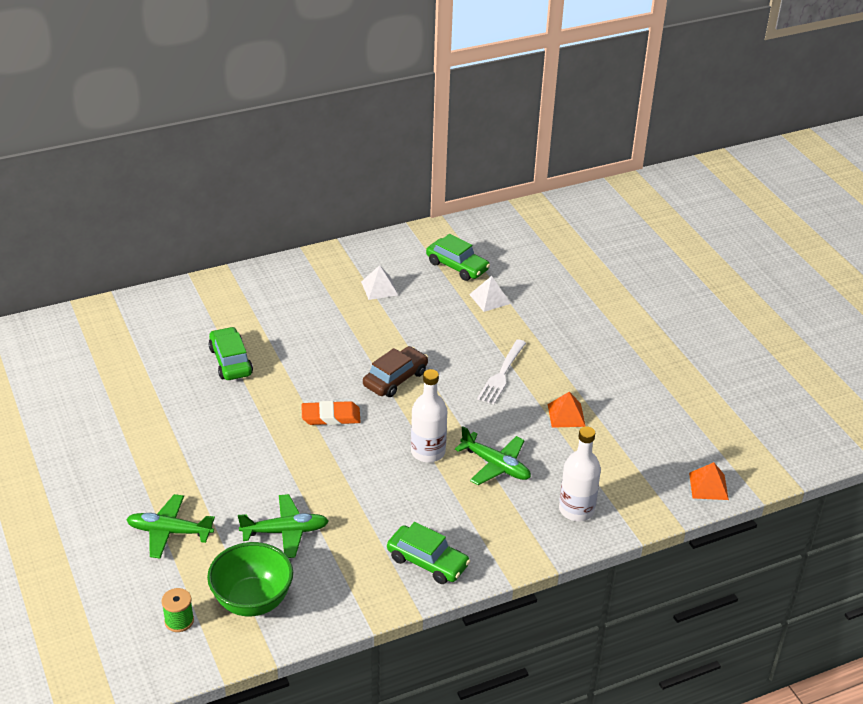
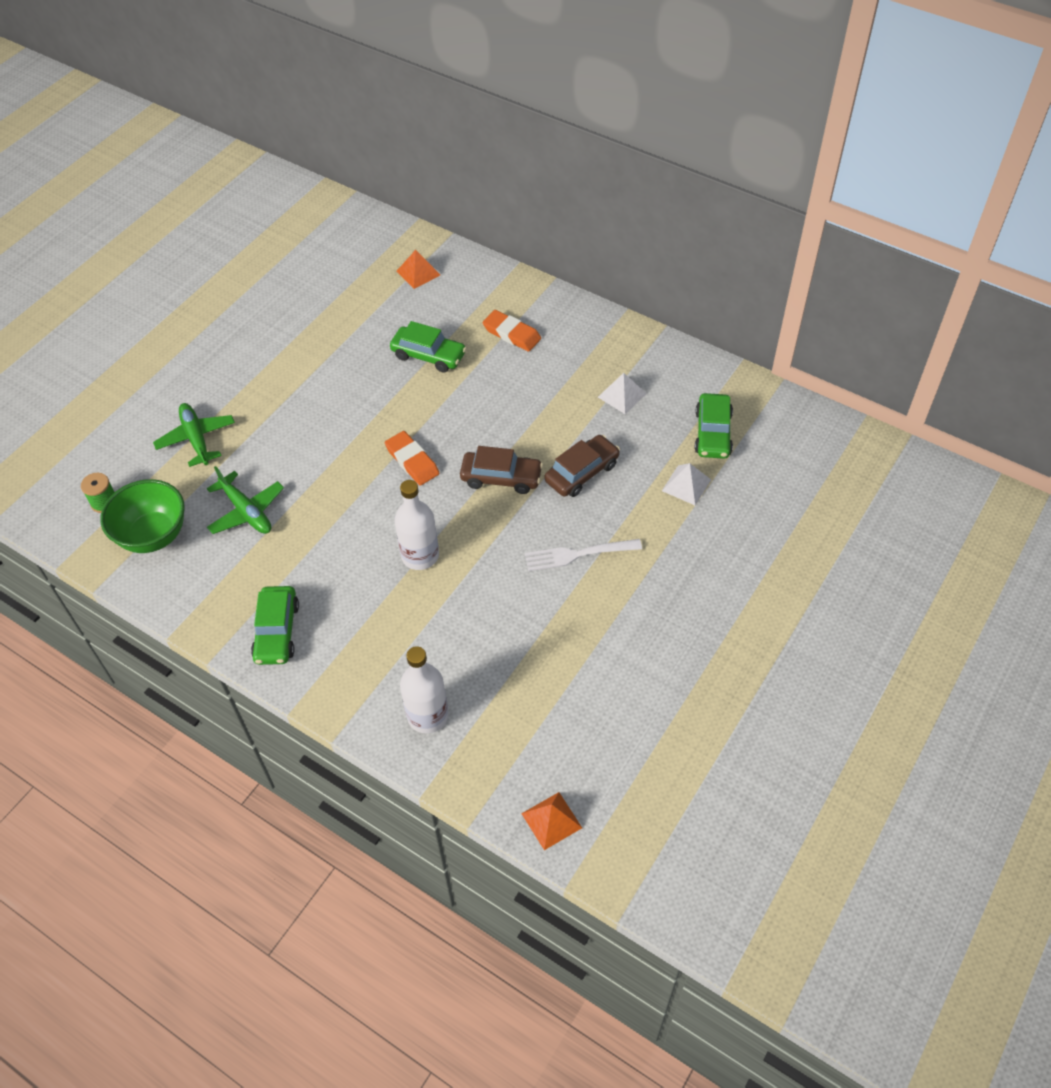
camera: 60 degrees right, 15 degrees up
(230, 361) = (428, 355): green car -> green car turned 75 degrees clockwise
(259, 310) = (512, 334): none -> orange eraser
(430, 339) = (582, 472): none -> brown car
(496, 465) = (441, 617): green plane -> none
(566, 415) = (561, 638): orange pyramid -> orange pyramid (418, 273)

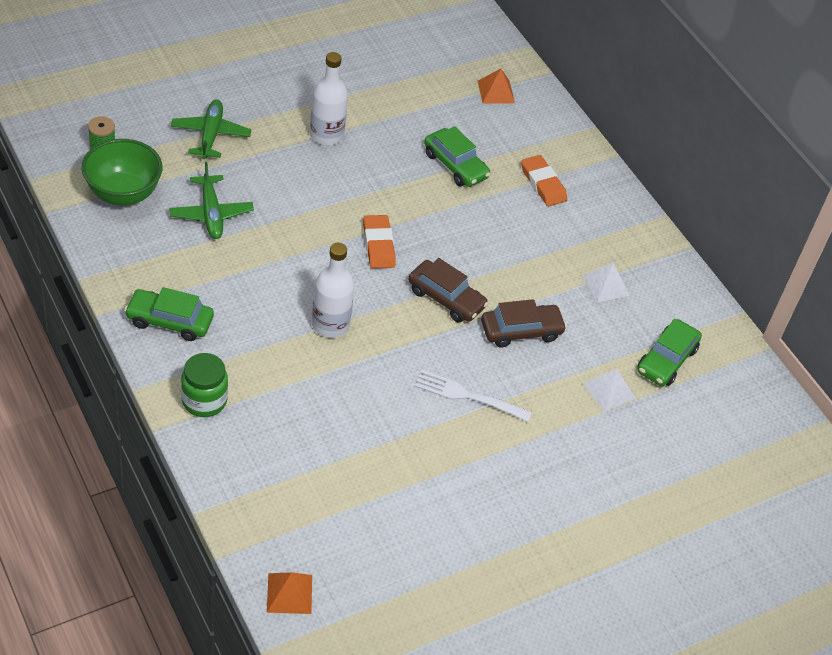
camera: 20 degrees right, 5 degrees down
(277, 631) = (170, 321): green car -> green car turned 75 degrees clockwise
(358, 688) = (204, 401): none -> green jar
(427, 716) = (246, 454): white bottle -> white bottle (326, 135)

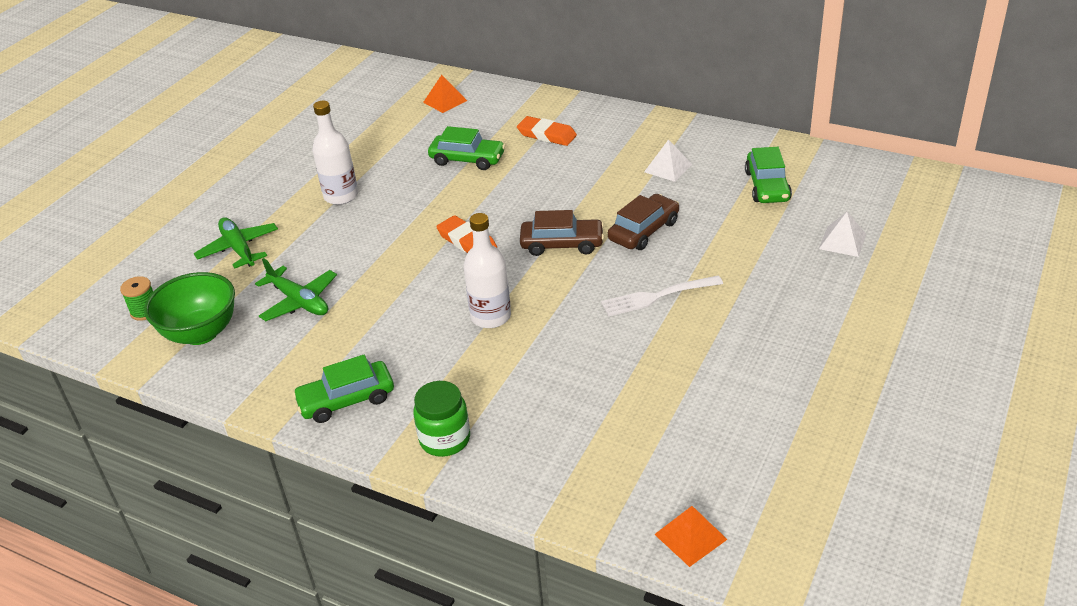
camera: 25 degrees left, 10 degrees down
(609, 390) = (753, 228): white pyramid -> white pyramid (842, 241)

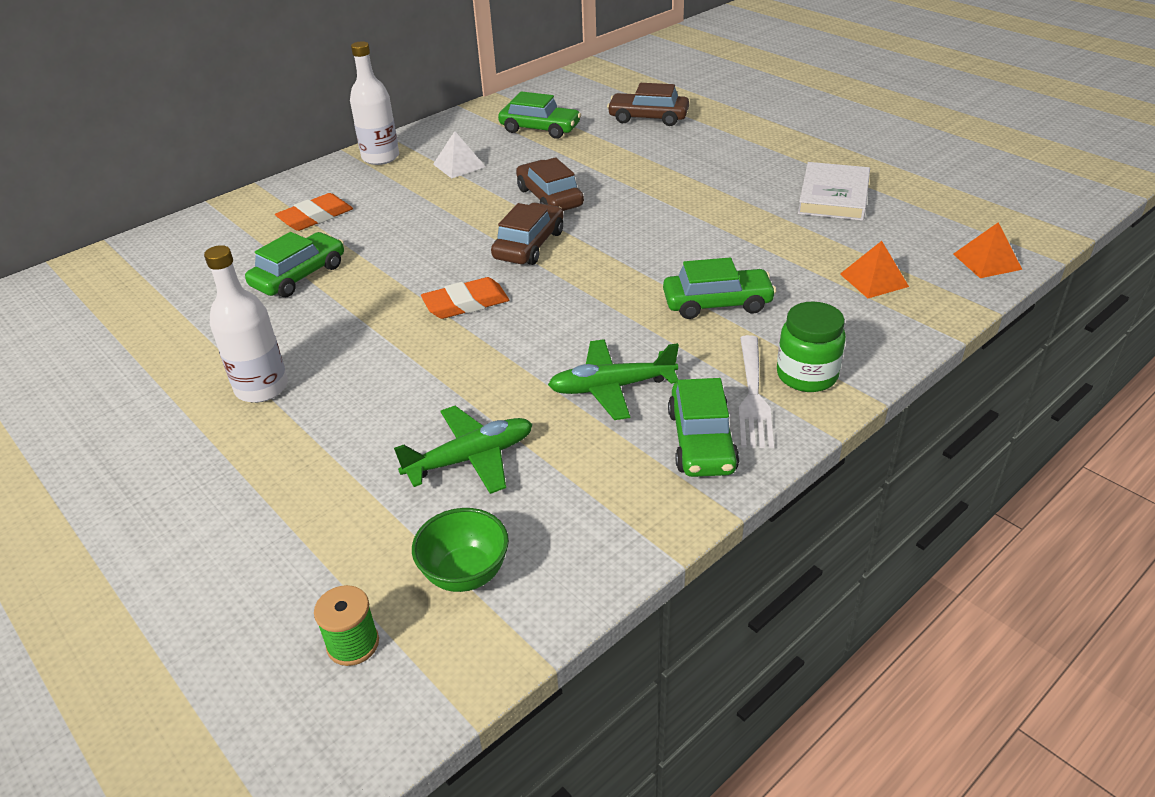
camera: 70 degrees left, 0 degrees up
(201, 333) = (465, 574): green bowl -> green bowl, size x0.66
(238, 249) = (286, 508): green plane -> green plane (611, 388)
(445, 101) = (146, 270): orange pyramid -> orange pyramid (874, 280)
(490, 317) = (618, 311): white bottle -> white bottle (380, 157)
(526, 367) = (717, 303): none -> green car
(658, 296) = (658, 211): white fork -> white fork (752, 394)
(759, 402) = (833, 196): none -> white book
(842, 241) = (648, 118): white pyramid -> brown car

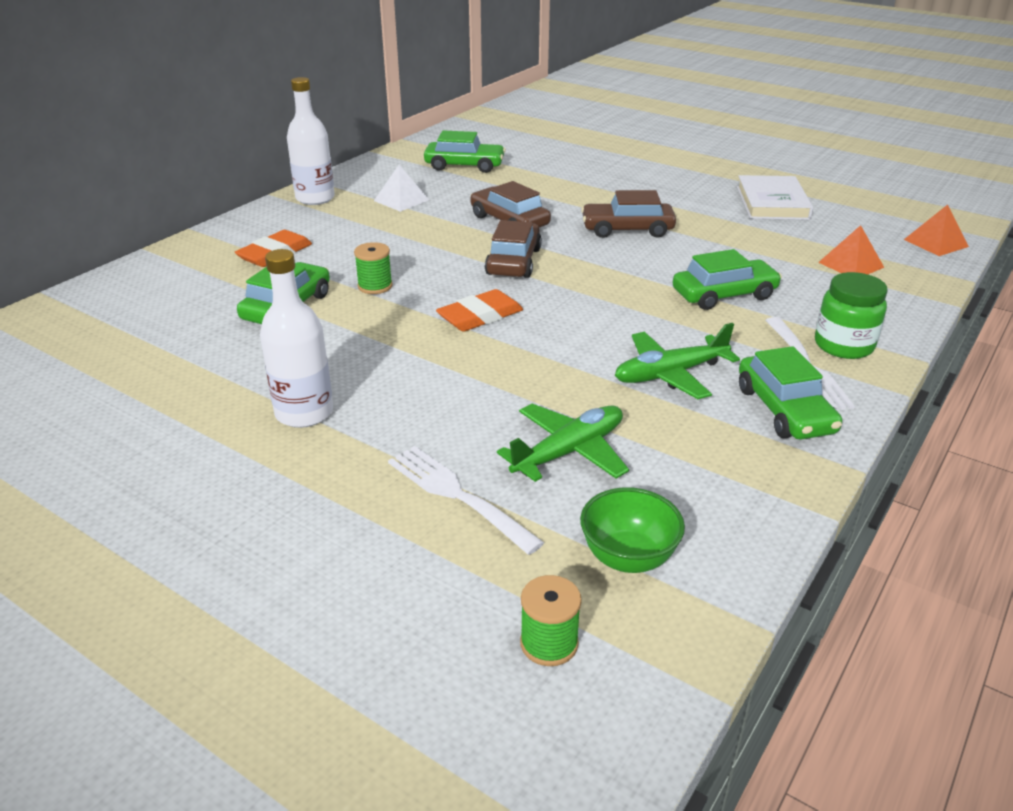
camera: 15 degrees left, 5 degrees down
(351, 489) = (459, 496): none -> white fork
(387, 261) = (375, 286): none -> green spool
(648, 118) = (564, 151): brown car -> brown car (627, 229)

